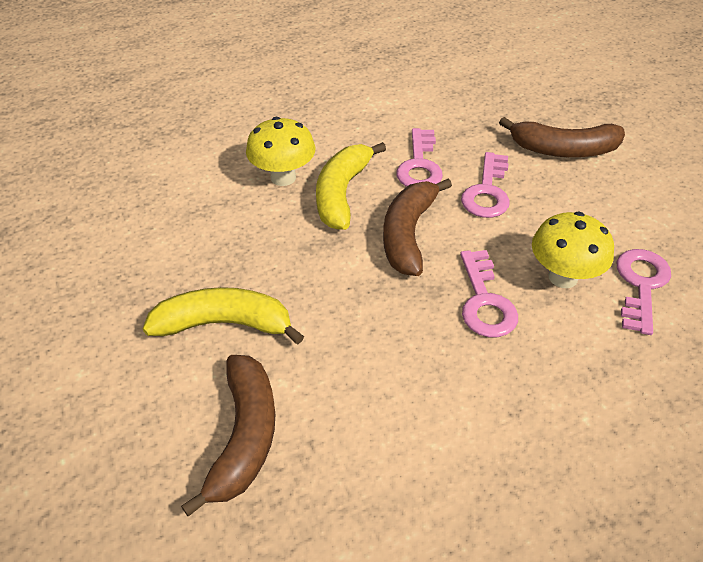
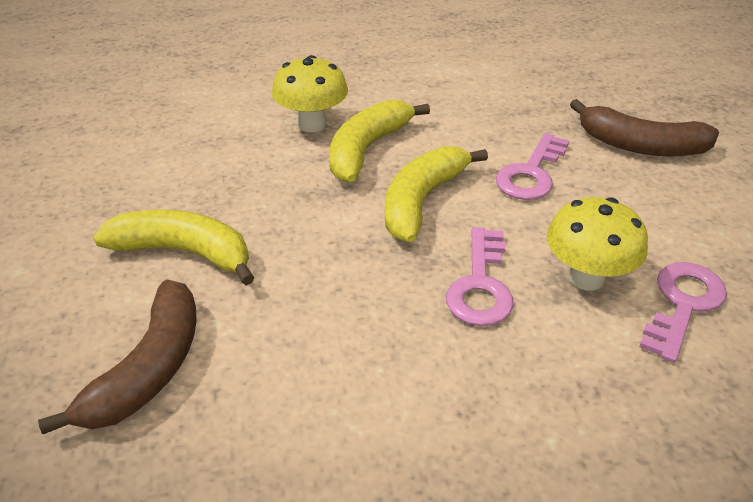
camera: 15 degrees right, 5 degrees down
(408, 234) = (422, 201): brown banana -> yellow banana
(419, 166) = (464, 136): pink key -> none

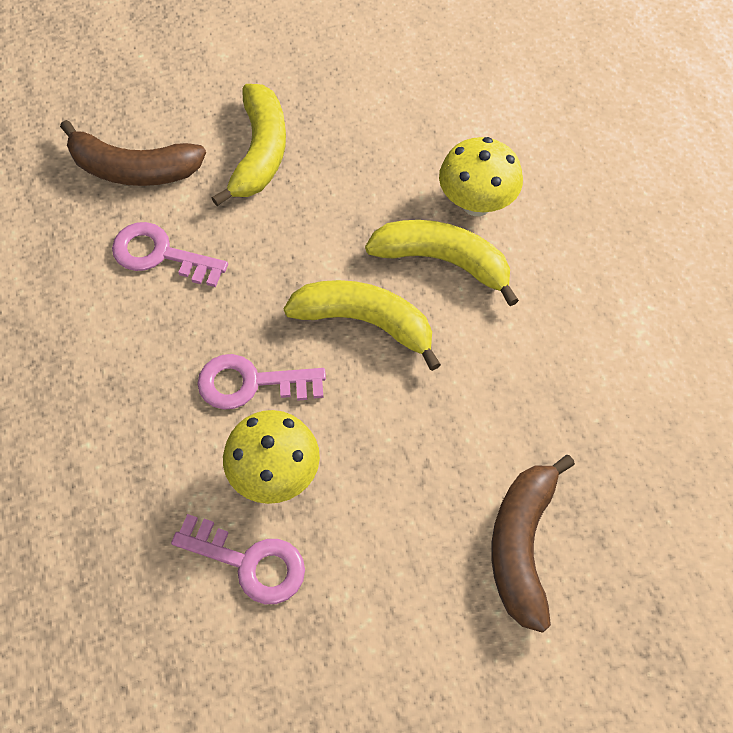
camera: 80 degrees right, 20 degrees up
(531, 174) = (434, 423): pink key -> pink key (160, 255)

